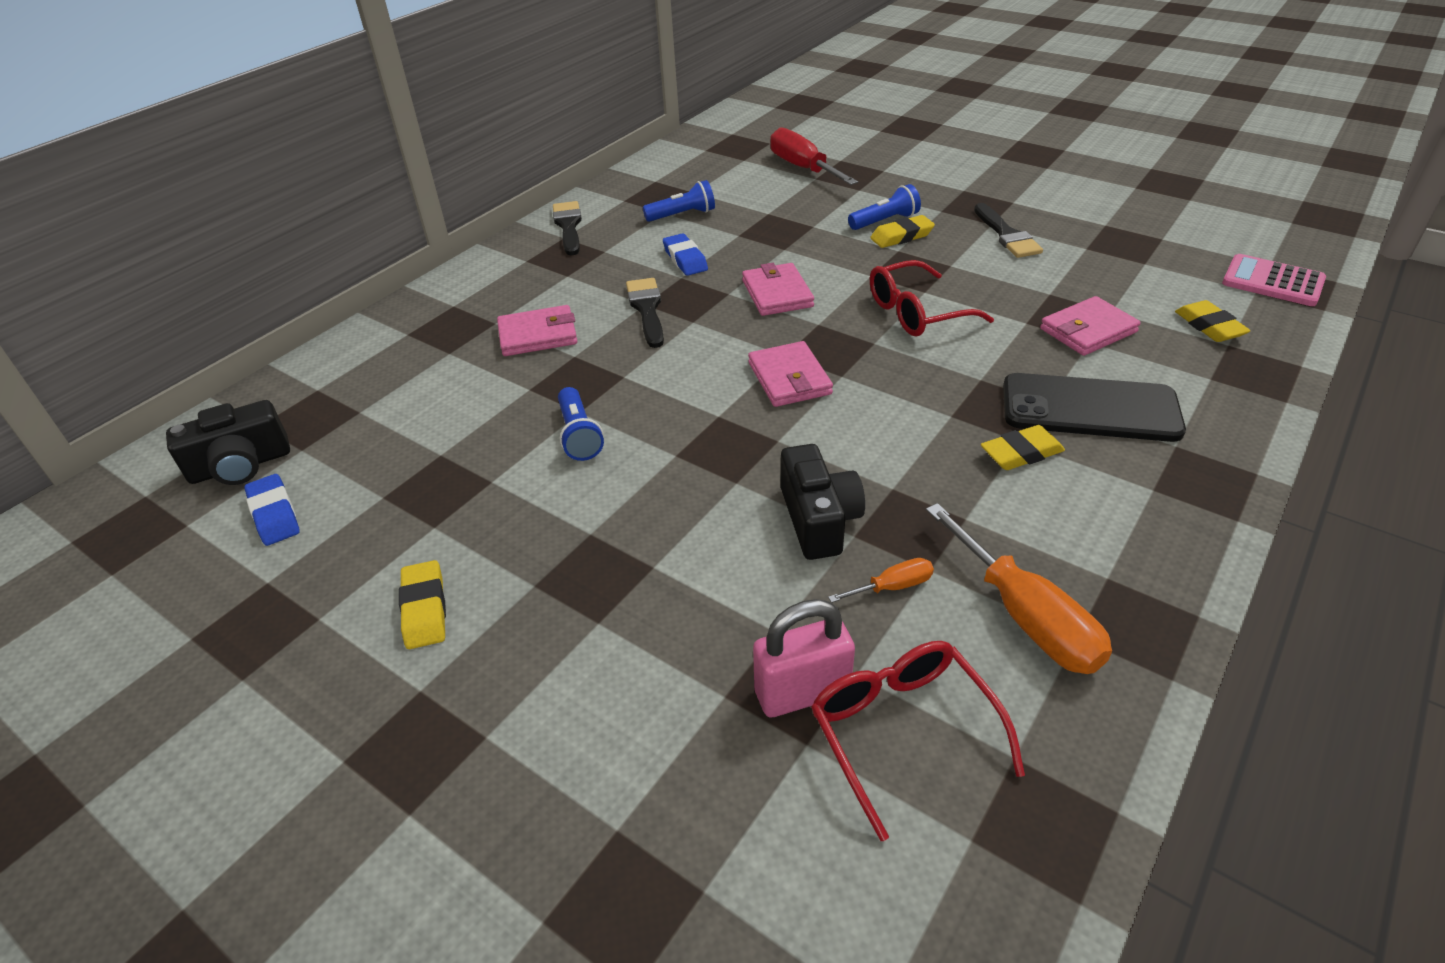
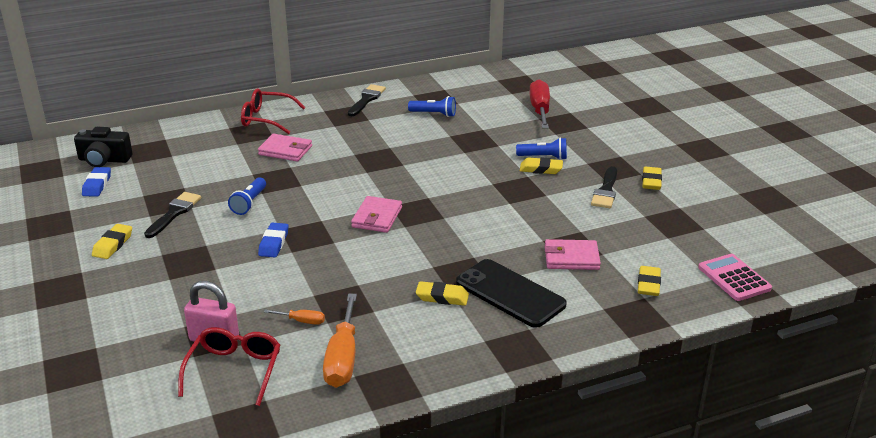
camera: 30 degrees right, 10 degrees down
(647, 309) = (352, 157): black brush -> black brush (174, 213)
(685, 259) = (404, 139): blue eraser -> blue eraser (274, 243)
(777, 294) = (427, 174): pink wallet -> none
(819, 519) = (307, 282): black camera -> none
(916, 312) = (488, 212): red glasses -> red glasses (266, 119)
(1036, 206) = (651, 181): none -> yellow eraser

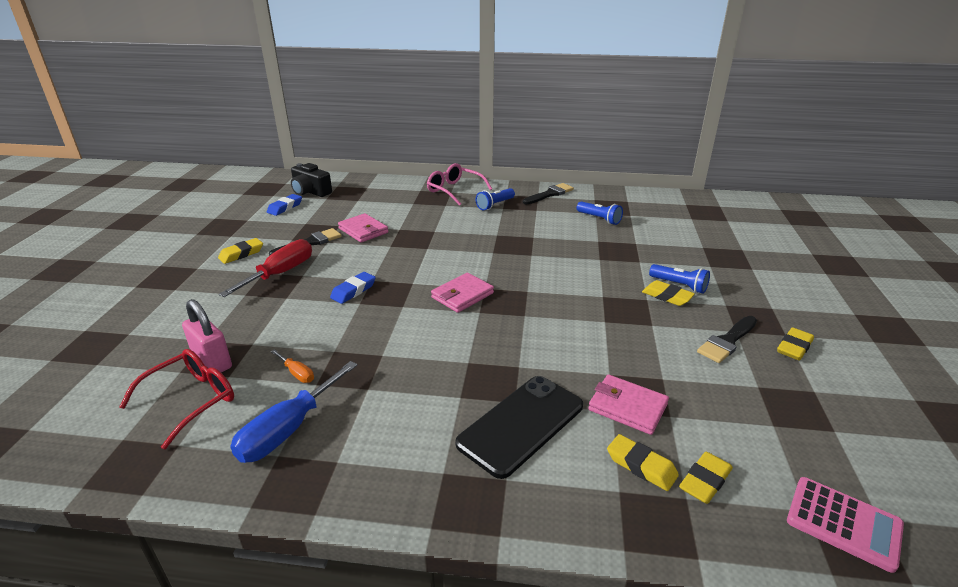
camera: 30 degrees right, 0 degrees up
(249, 203) = (372, 251): blue flashlight -> blue flashlight (495, 205)
(266, 119) = (454, 190): red glasses -> pink glasses
(285, 150) = (444, 217): pink wallet -> pink wallet (363, 230)
(342, 358) = (288, 430): orange screwdriver -> blue screwdriver
(442, 297) = (446, 400): yellow eraser -> yellow eraser (641, 466)
(510, 294) = (521, 424): black phone -> black phone turned 60 degrees clockwise
(540, 110) = (710, 239): red screwdriver -> red screwdriver (280, 273)
(734, 278) = (843, 523): pink calculator -> pink calculator turned 120 degrees clockwise

